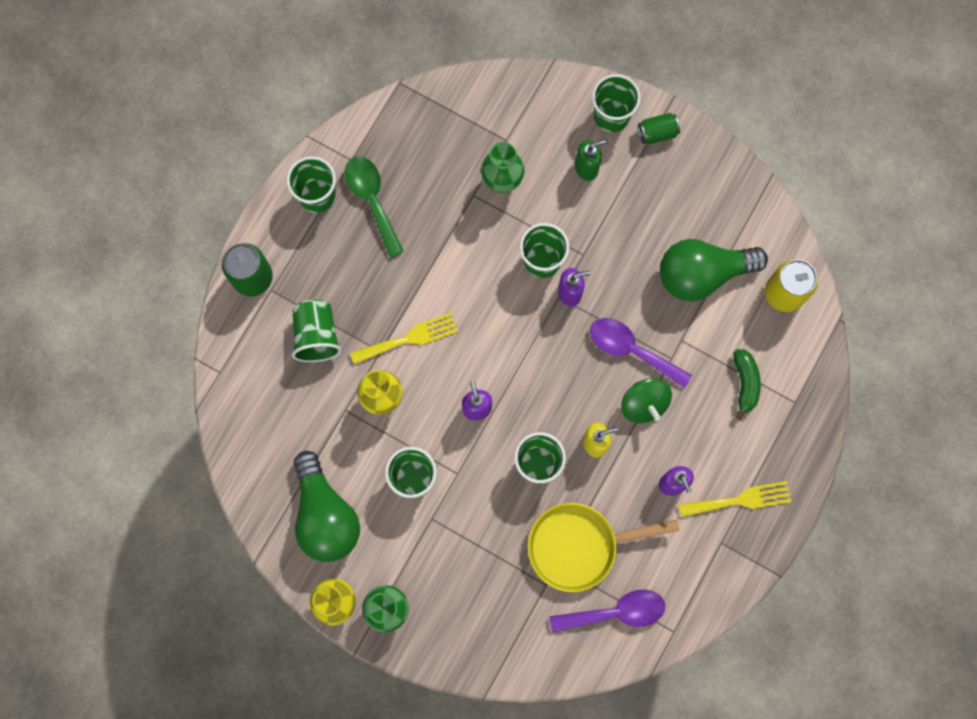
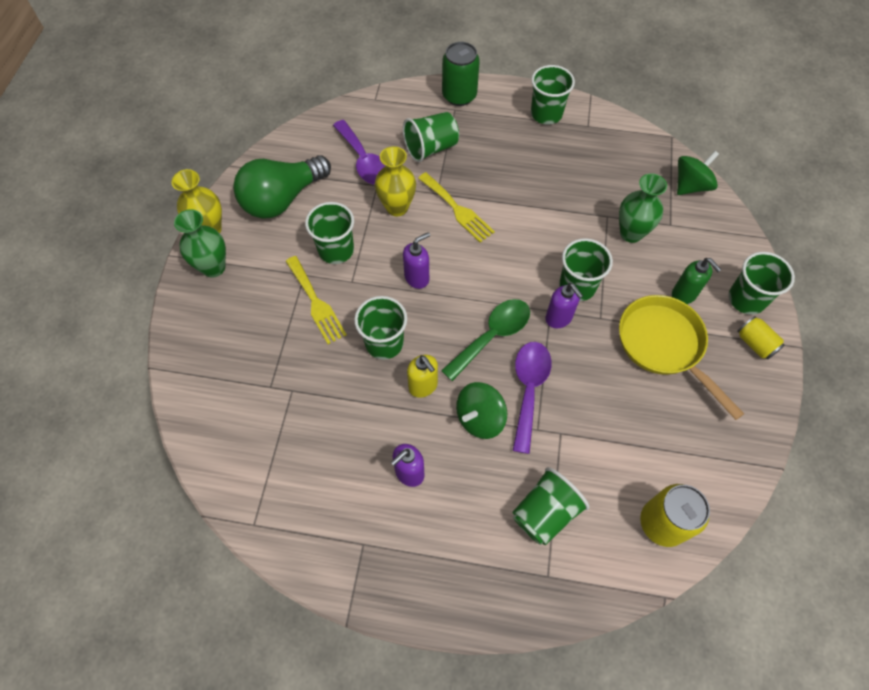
camera: 70 degrees right, 15 degrees down
(372, 200) = (562, 149): green spoon -> green spoon (492, 336)
(468, 97) = (690, 186): none -> green spinning top
(579, 546) = (316, 404): yellow pan -> yellow pan (664, 346)
(616, 612) = (259, 459): purple spoon -> purple spoon (364, 161)
(657, 133) = (755, 344): green can -> yellow can
(702, 274) = (638, 431): green light bulb -> none
(740, 500) = (416, 549): yellow fork -> yellow fork (316, 303)
(745, 383) = (545, 513): green banana -> green cup

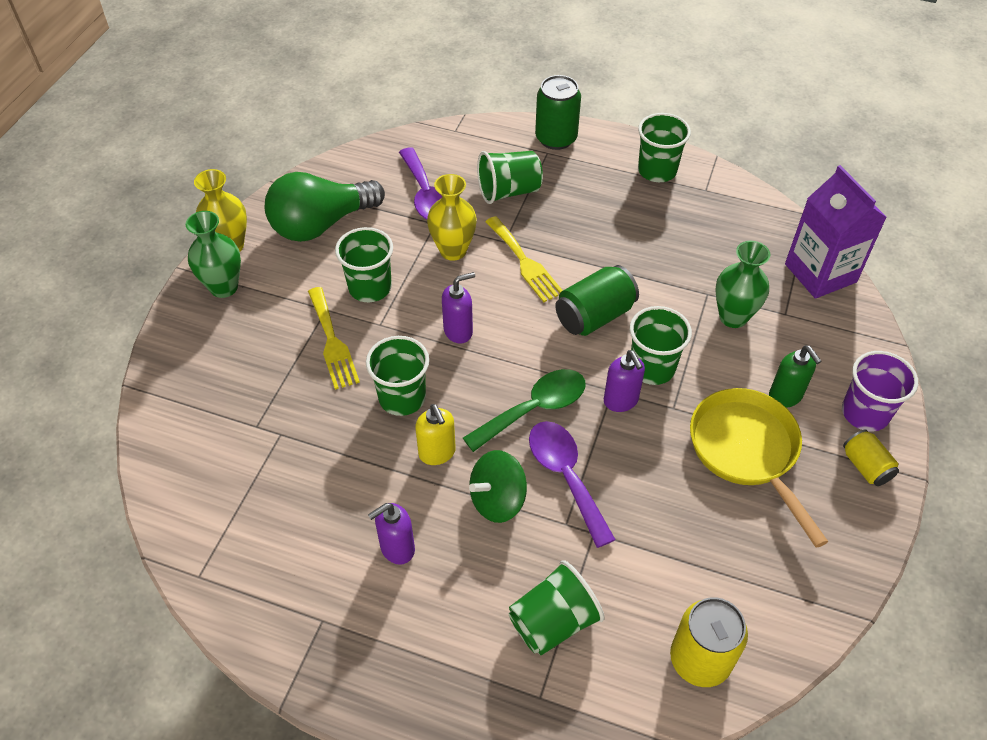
camera: 10 degrees right, 10 degrees down
(523, 248) = (594, 316): none -> green can
(529, 389) = (565, 476): purple spoon -> purple spoon turned 45 degrees counterclockwise
(690, 186) = (820, 273): green spinning top -> purple carton
(746, 299) = (865, 413): green cup -> purple cup

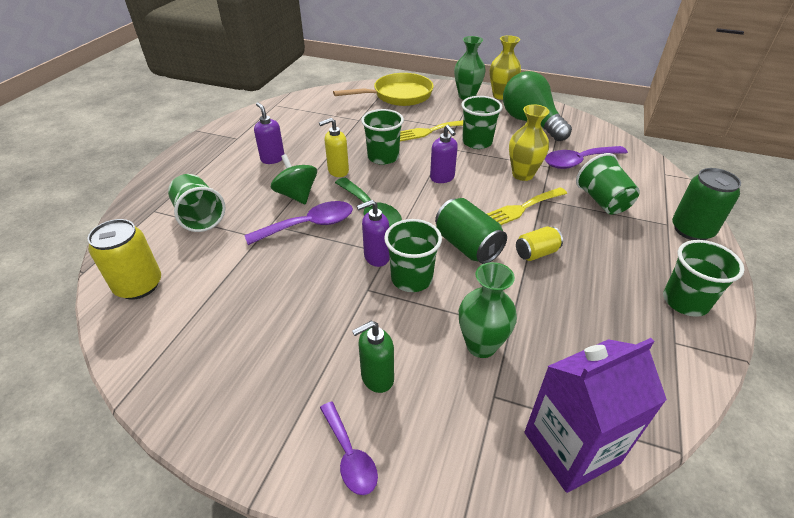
camera: 90 degrees right, 10 degrees down
(747, 451) = (314, 336): yellow pan -> yellow pan (398, 95)
(865, 413) = (350, 456): purple cup -> purple spoon
(865, 466) = (279, 441): yellow can -> yellow can (536, 253)

